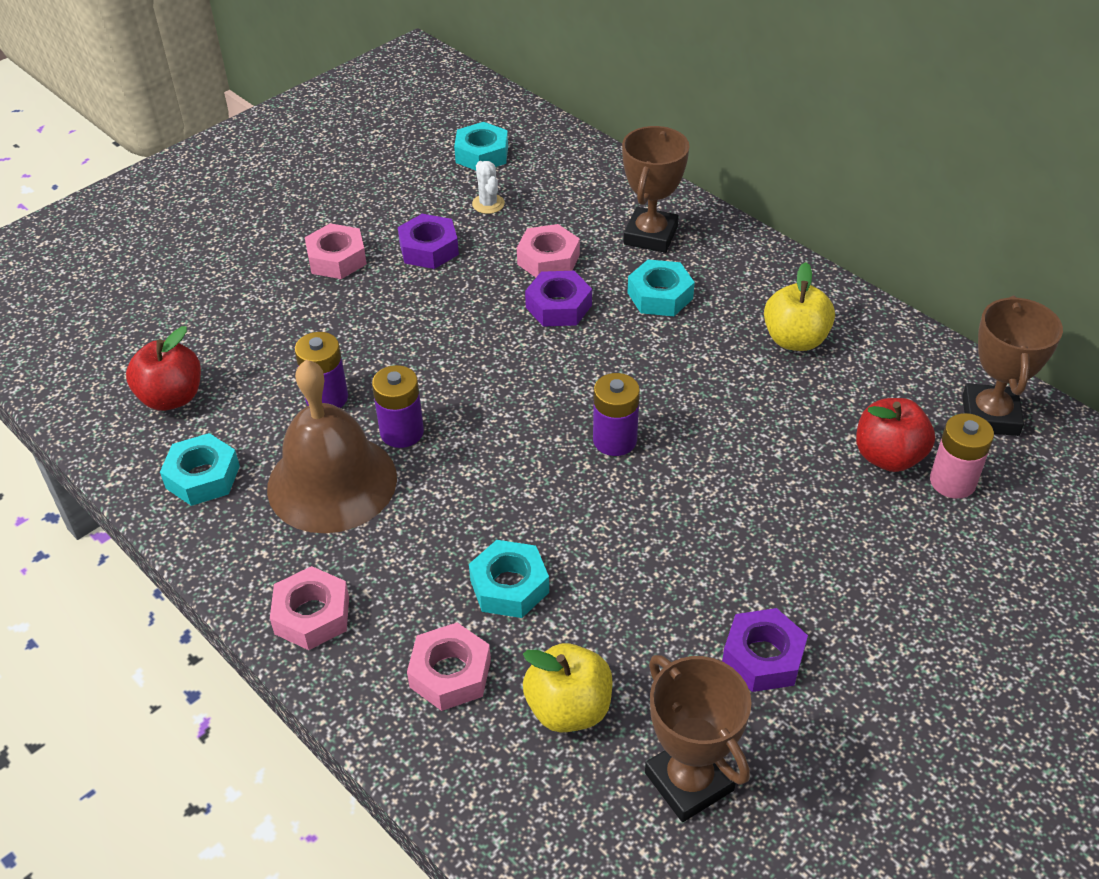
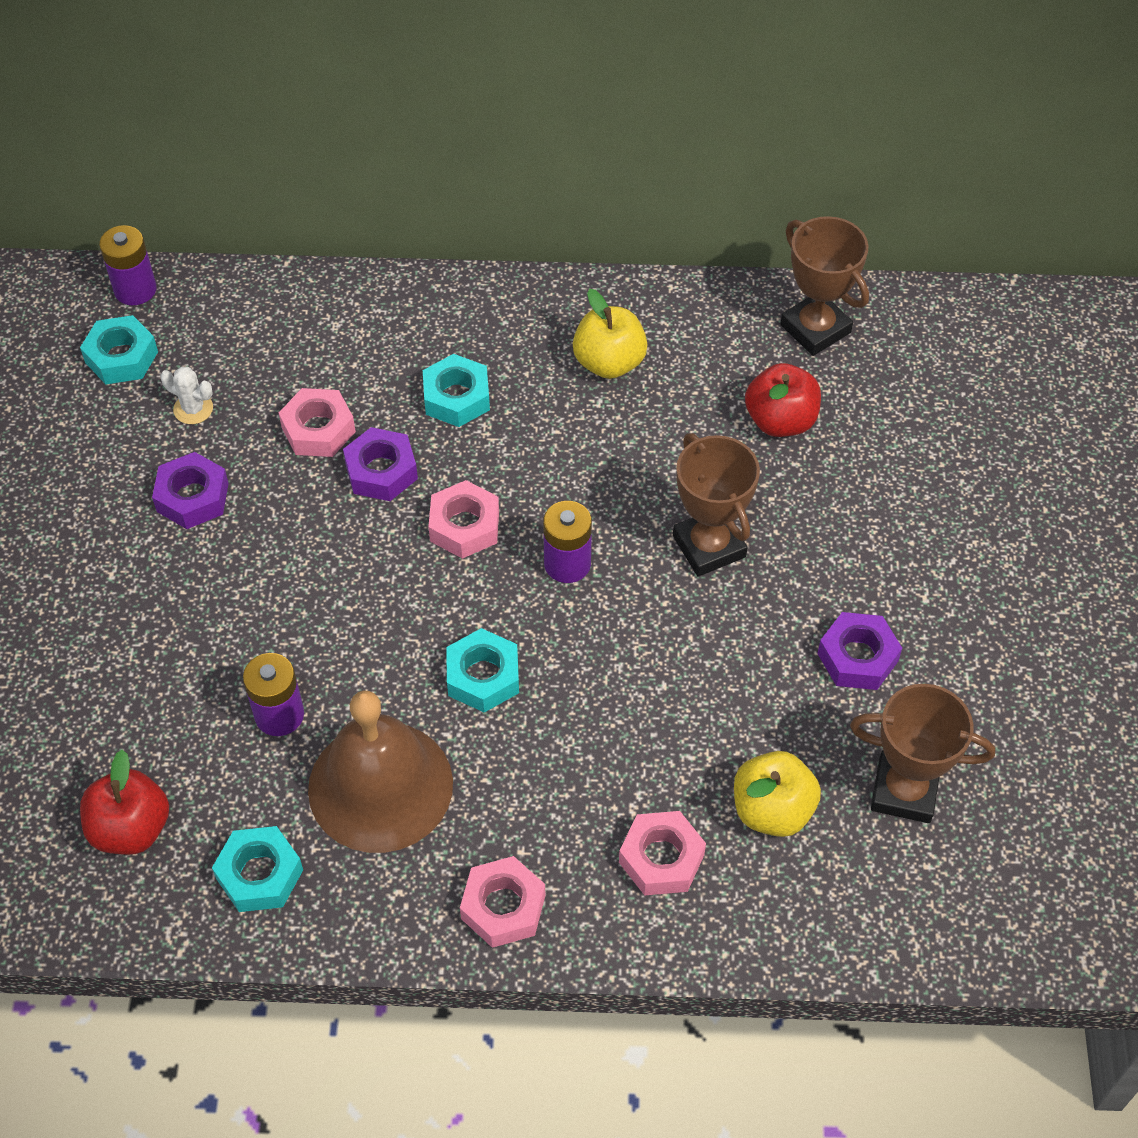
camera: 45 degrees left, 10 degrees up
(337, 259) = (114, 572): pink nut -> pink nut (464, 526)
(402, 432) = (385, 694): purple battery -> purple battery (135, 289)
(509, 586) = (625, 753): turquoise nut -> turquoise nut (483, 676)
(650, 235) = (382, 340): brown trophy -> brown trophy (709, 546)
(952, 481) = (843, 408): pink battery -> none

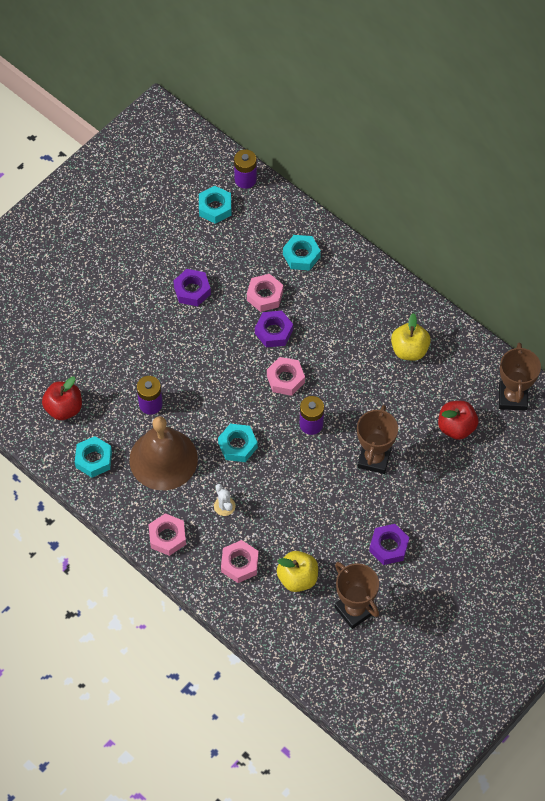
camera: 40 degrees right, 5 degrees up
(193, 409) = (224, 251): white cactus -> white cactus (224, 506)
(456, 397) = (332, 321): turquoise nut -> turquoise nut (301, 255)

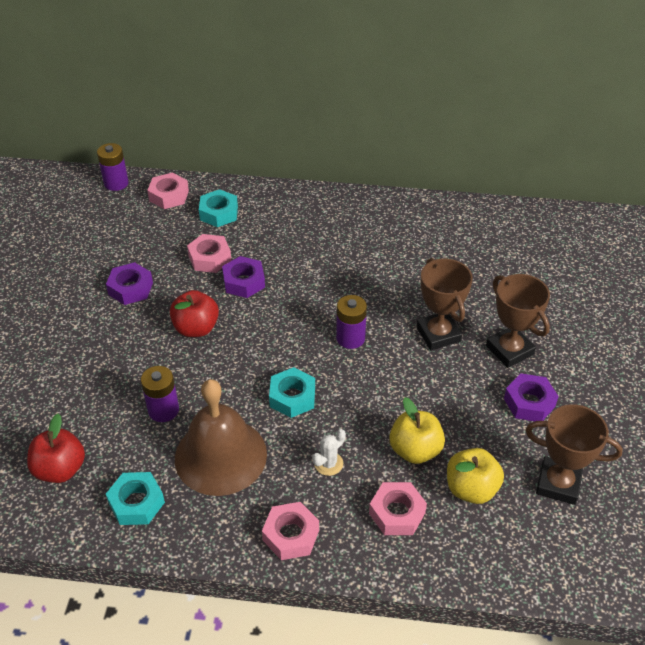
camera: 35 degrees left, 15 degrees down
(215, 207) = (102, 215): turquoise nut -> none
(224, 506) = (328, 463): white cactus -> white cactus turned 75 degrees counterclockwise
(285, 379) = (290, 314): pink nut -> pink nut (169, 196)
(409, 350) = (384, 234): yellow apple -> yellow apple (415, 450)
(456, 427) = (485, 270): red apple -> red apple (196, 328)
(512, 397) = (507, 225): brown trophy -> brown trophy (509, 350)

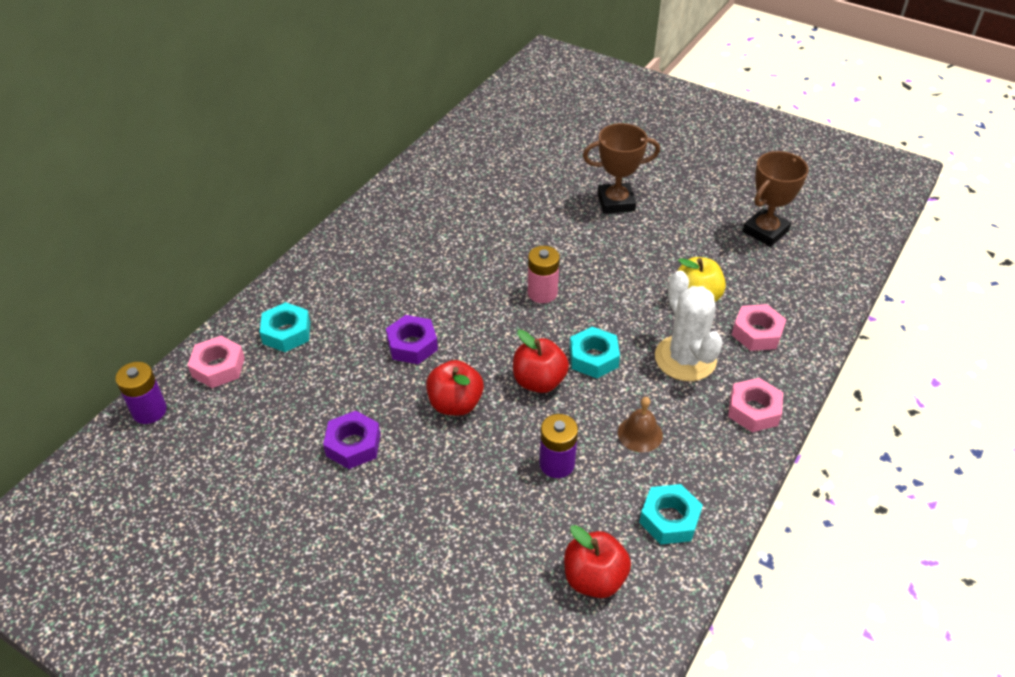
camera: 65 degrees left, 0 degrees up
(210, 258) = (355, 361): pink nut -> none
(220, 456) = (640, 434): brown bell -> brown bell, size x0.45
(246, 370) = (539, 381): none -> red apple
(328, 463) = (685, 358): white cactus -> white cactus, size x2.14
(350, 338) = (542, 293): purple battery -> pink battery
(438, 334) = (572, 236): brown trophy -> none
(471, 489) = (750, 280): yellow apple -> none
(529, 402) = (678, 214): purple nut -> none

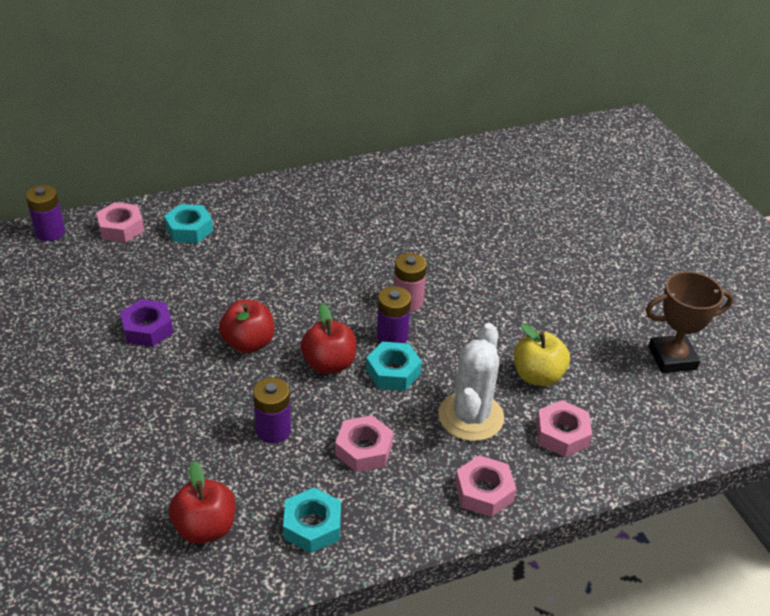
camera: 35 degrees right, 5 degrees down
(412, 345) = (265, 285): purple nut -> none
(561, 329) = (392, 336): none -> purple battery
(616, 202) = (554, 265): brown trophy -> none
(640, 434) = (364, 449): brown bell -> pink nut

